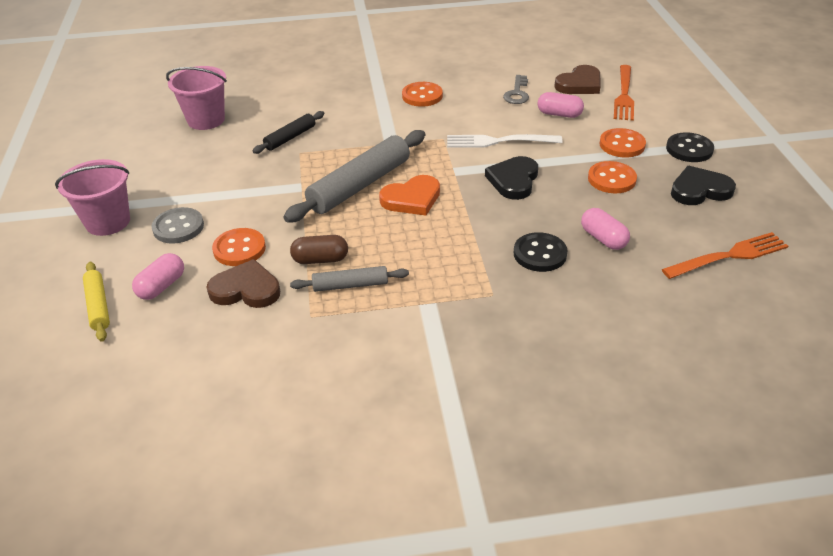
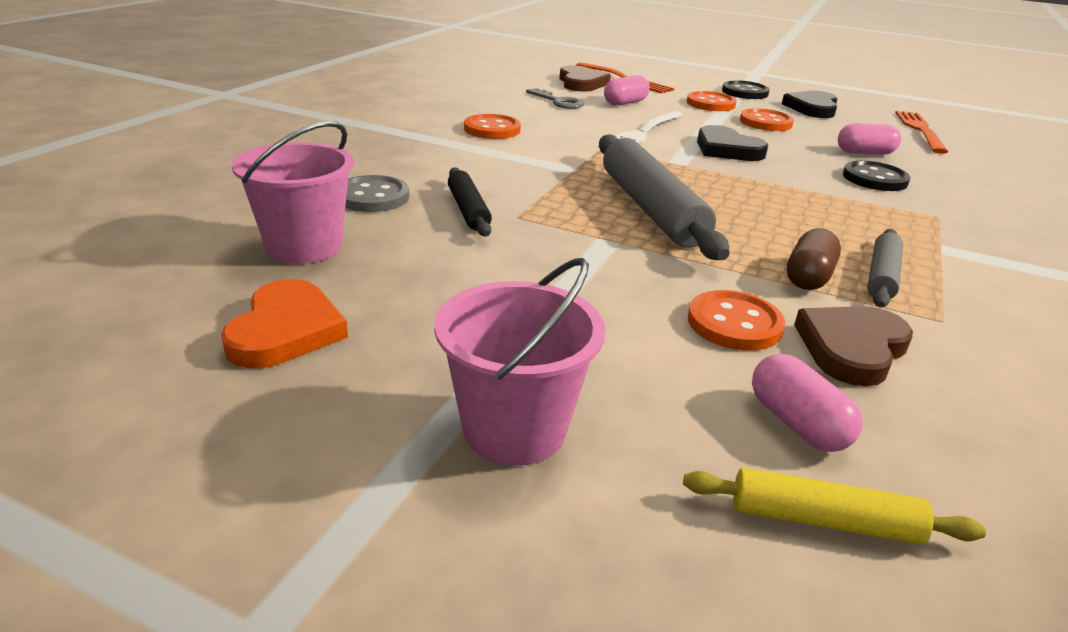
camera: 60 degrees left, 10 degrees down
(178, 227) = (618, 358): grey button -> grey button (372, 197)
(412, 199) = (714, 195): orange heart -> orange heart (286, 330)

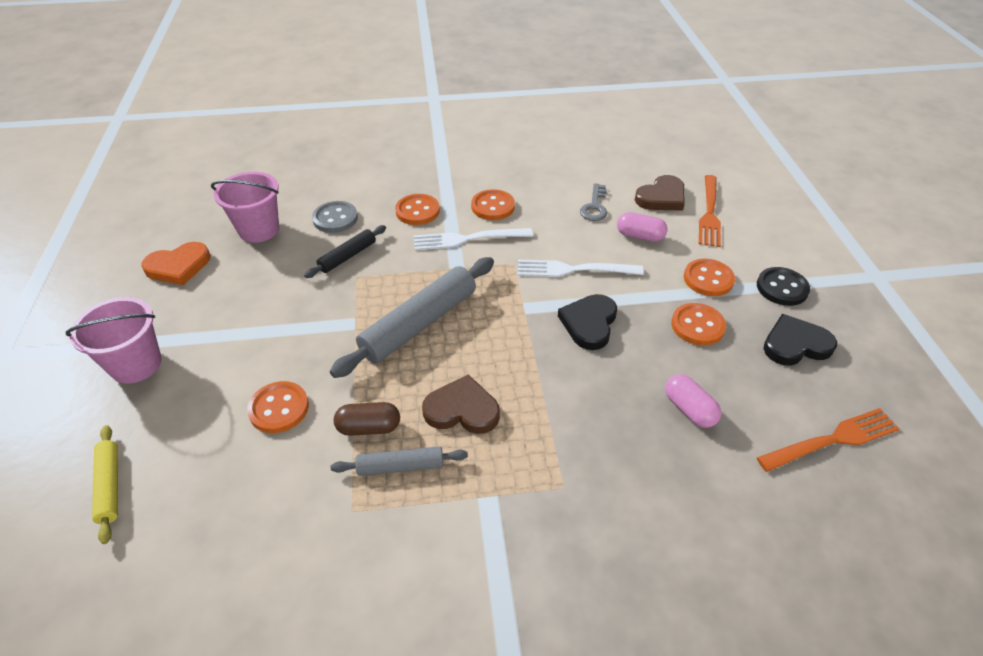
camera: 60 degrees right, 15 degrees up
(439, 157) = (417, 211): none -> orange button
(531, 152) = (468, 239): none -> white fork
(797, 423) = (185, 460): pink capsule -> none
(851, 348) = (281, 468): brown heart -> brown heart (462, 409)
(874, 179) = (617, 429): black button -> none

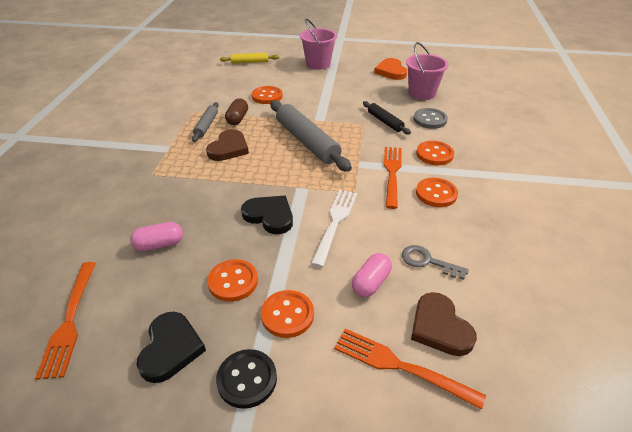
camera: 105 degrees right, 5 degrees down
(468, 239) = (392, 173): white fork -> orange fork

